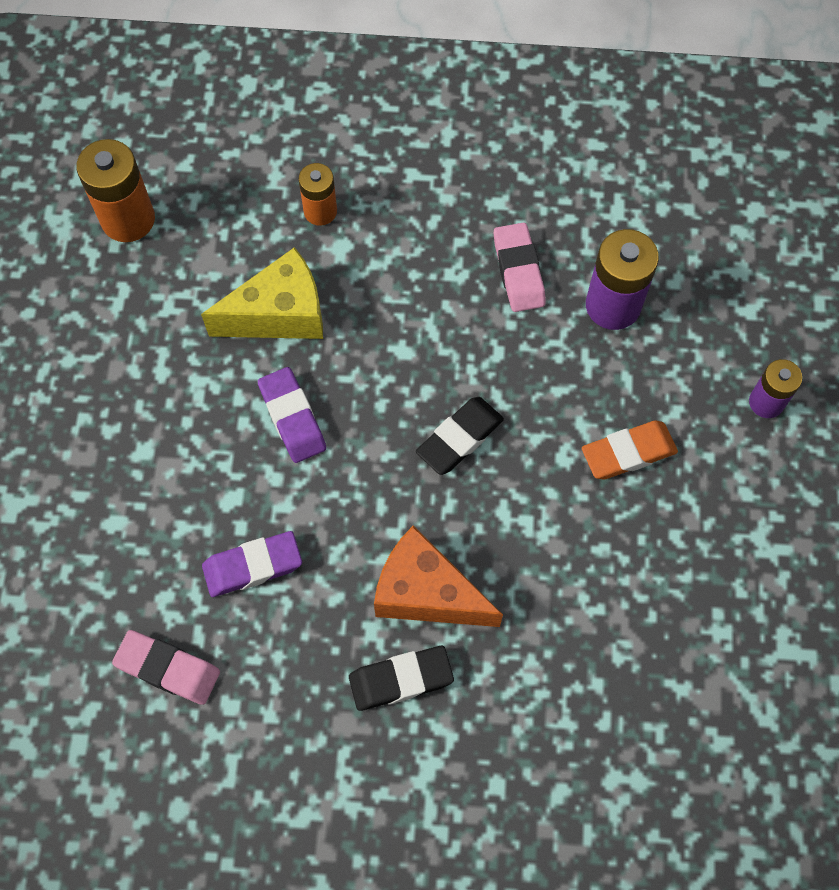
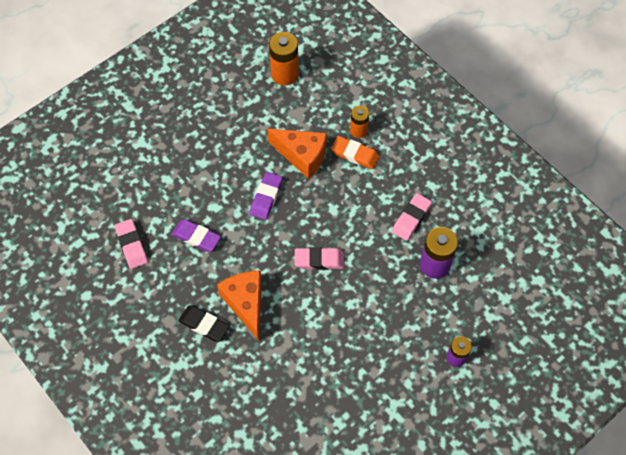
camera: 45 degrees right, 5 degrees down
(279, 314) = (302, 156): yellow cheese -> orange cheese
(459, 438) = (319, 260): black eraser -> pink eraser
(628, 453) = (378, 325): orange eraser -> orange eraser (355, 154)

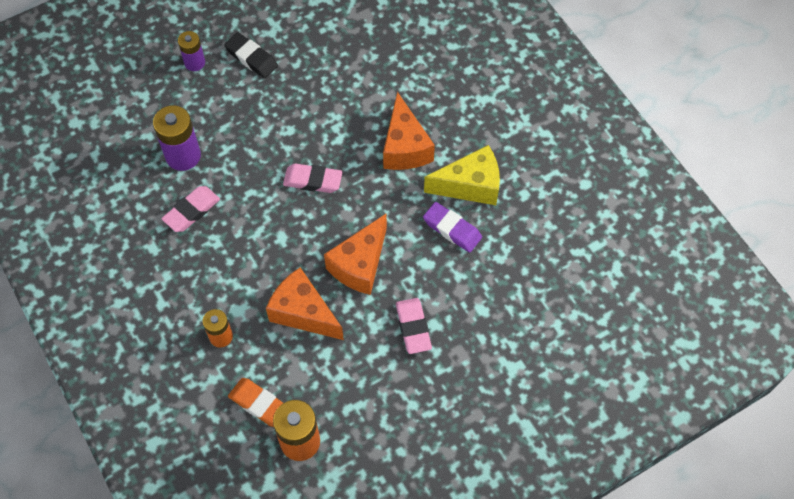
camera: 170 degrees left, 0 degrees up
(132, 245) = (530, 232): pink eraser -> pink eraser (413, 327)
(185, 277) = (470, 185): none -> yellow cheese
(204, 325) = (454, 133): black eraser -> black eraser (251, 58)
(266, 197) = (360, 265): purple eraser -> orange cheese
(355, 154) = (235, 303): orange eraser -> orange eraser (259, 404)

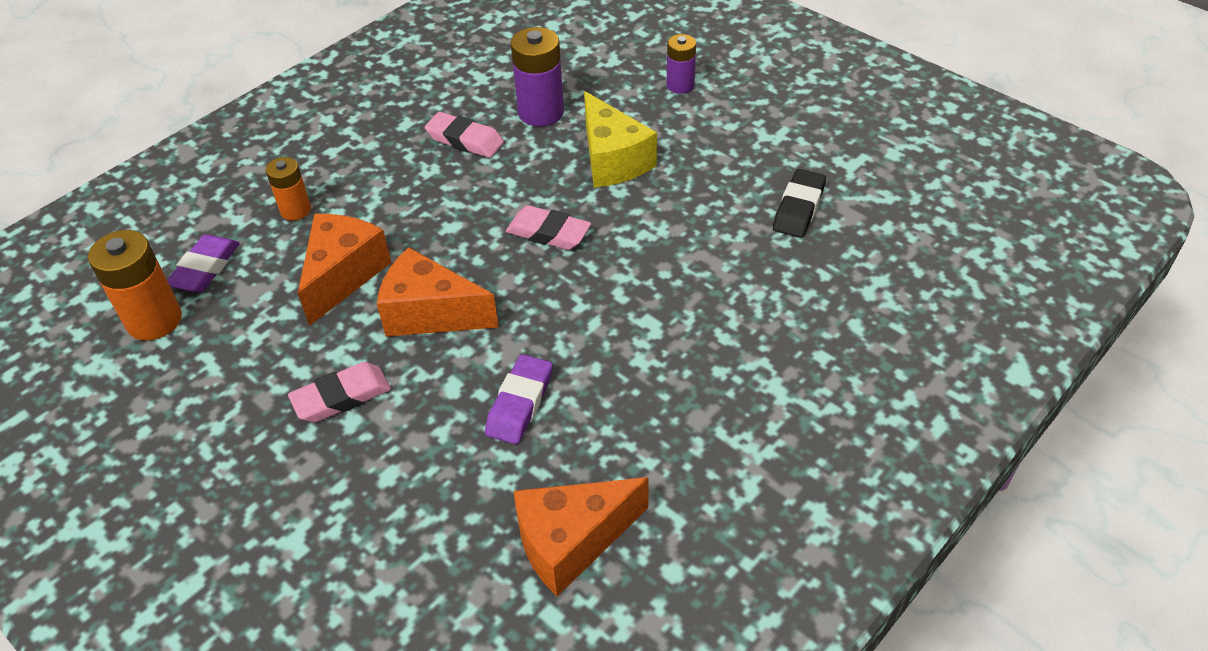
camera: 75 degrees right, 15 degrees down
(251, 58) = (713, 129): black eraser -> black eraser (798, 208)
(259, 404) = (205, 268): orange eraser -> purple eraser
(313, 181) = (548, 233): pink eraser -> pink eraser turned 60 degrees counterclockwise
(405, 147) = (643, 314): orange cheese -> orange cheese (572, 542)
(470, 185) = (606, 408): yellow cheese -> yellow cheese (612, 160)

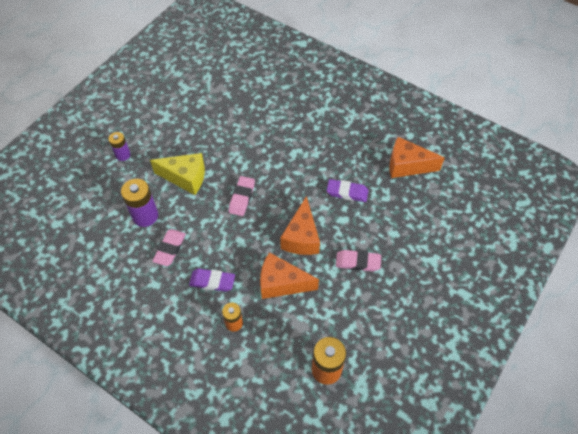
camera: 100 degrees left, 10 degrees up
(205, 268) = (285, 357): purple eraser -> purple eraser (212, 281)
(341, 397) = (358, 262): pink eraser -> pink eraser turned 45 degrees counterclockwise
(572, 542) = (407, 165): orange cheese -> orange cheese turned 135 degrees clockwise
(612, 160) = (185, 178): yellow cheese -> yellow cheese turned 45 degrees clockwise
(798, 208) = (217, 105): black eraser -> none

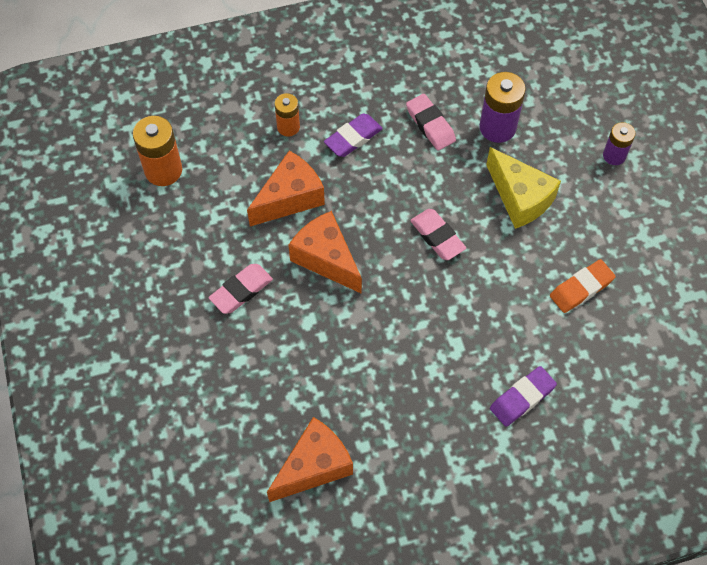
camera: 130 degrees right, 5 degrees up
(185, 178) = (520, 198): yellow cheese -> yellow cheese turned 90 degrees counterclockwise
(218, 125) = (581, 288): none -> orange eraser
(347, 192) = (340, 357): purple eraser -> purple eraser (522, 398)

